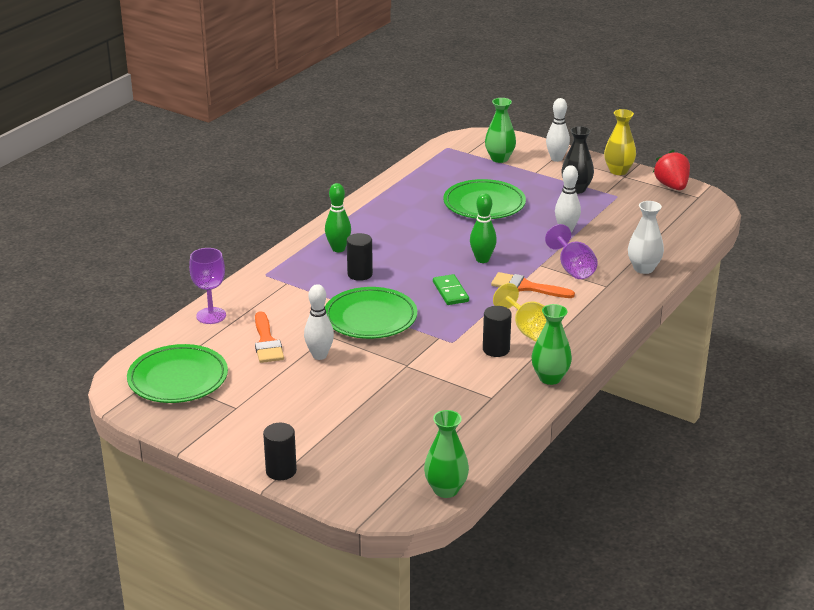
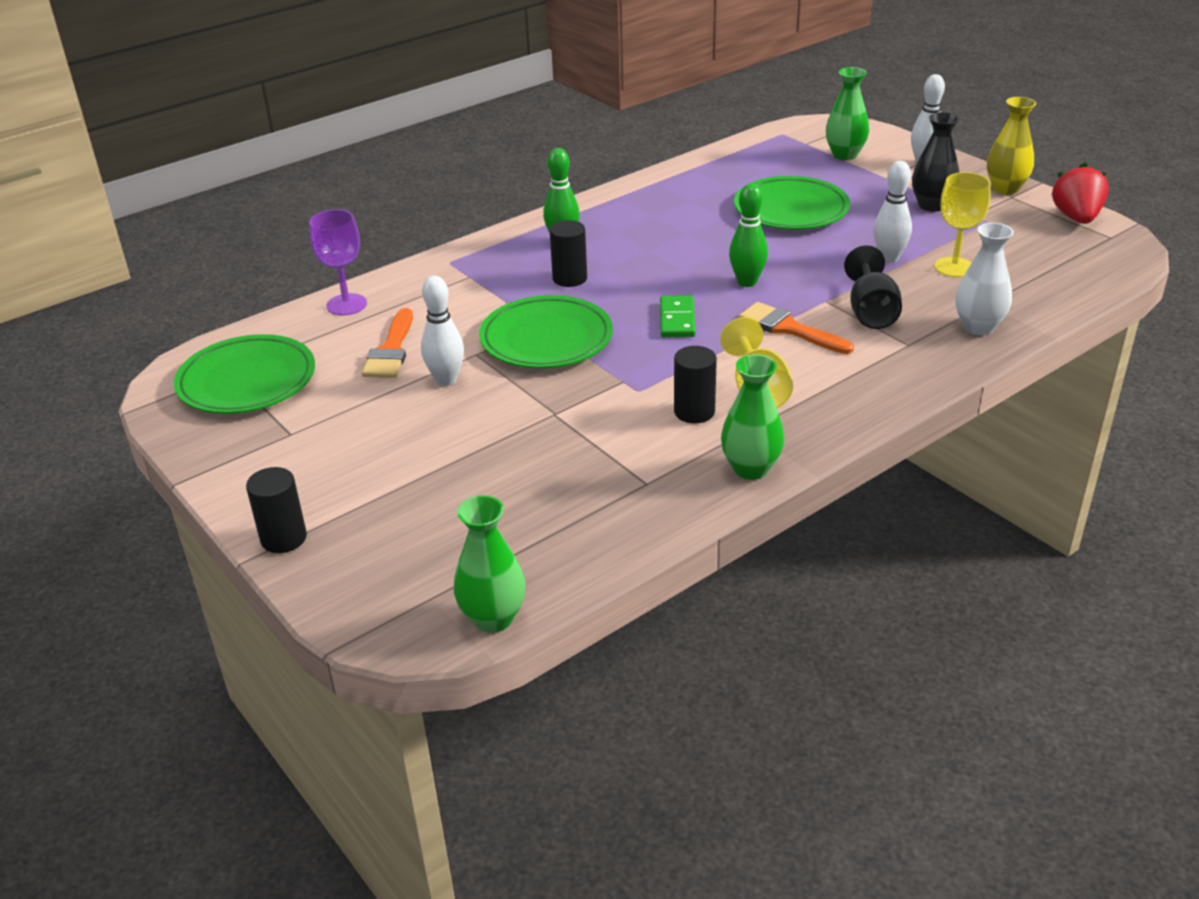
camera: 20 degrees right, 5 degrees up
(573, 268) = (871, 312): purple goblet -> black goblet
(611, 231) = (954, 267): none -> yellow goblet

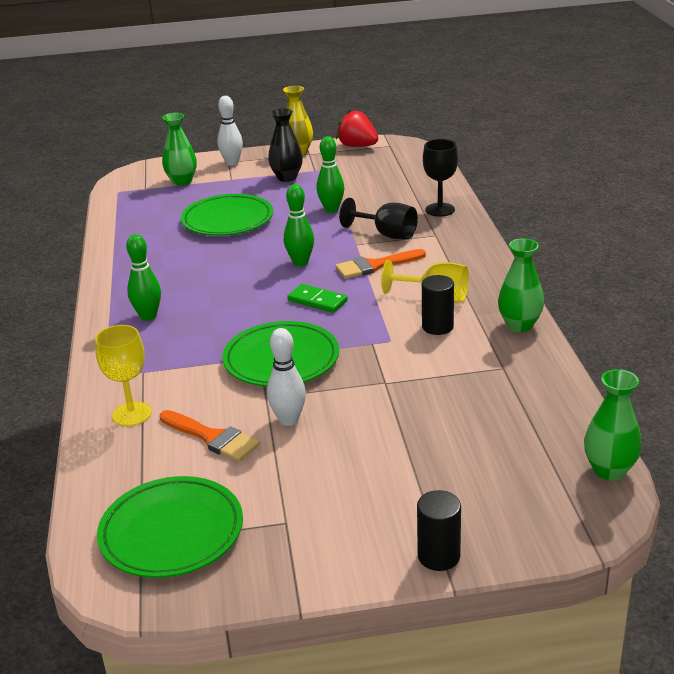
camera: 60 degrees left, 5 degrees down
(346, 305) = (107, 446): purple goblet -> none
(569, 278) = (207, 327): black cylinder -> none
(889, 258) = (331, 209): white bowling pin -> green bowling pin
(954, 267) = (367, 195): yellow goblet -> yellow goblet (132, 414)
(978, 327) = (440, 210): white vase -> black goblet

